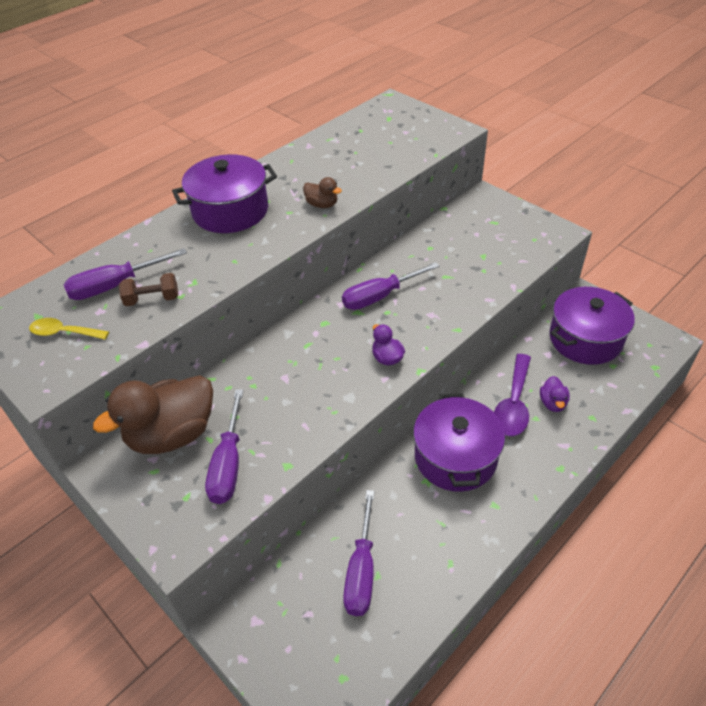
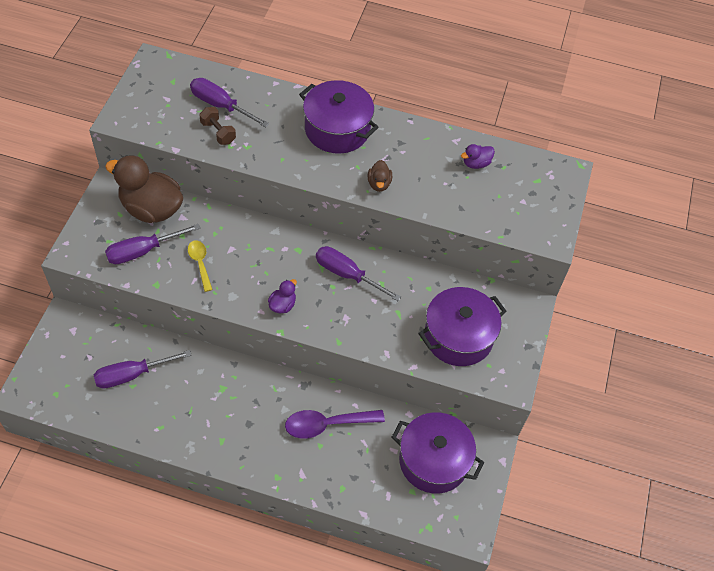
camera: 55 degrees right, 10 degrees up
(64, 333) = (165, 103): yellow spoon -> yellow spoon (200, 263)
(455, 457) = (253, 400): purple pot -> purple pot (458, 336)
(552, 403) = (342, 454): purple duck -> purple duck (476, 163)

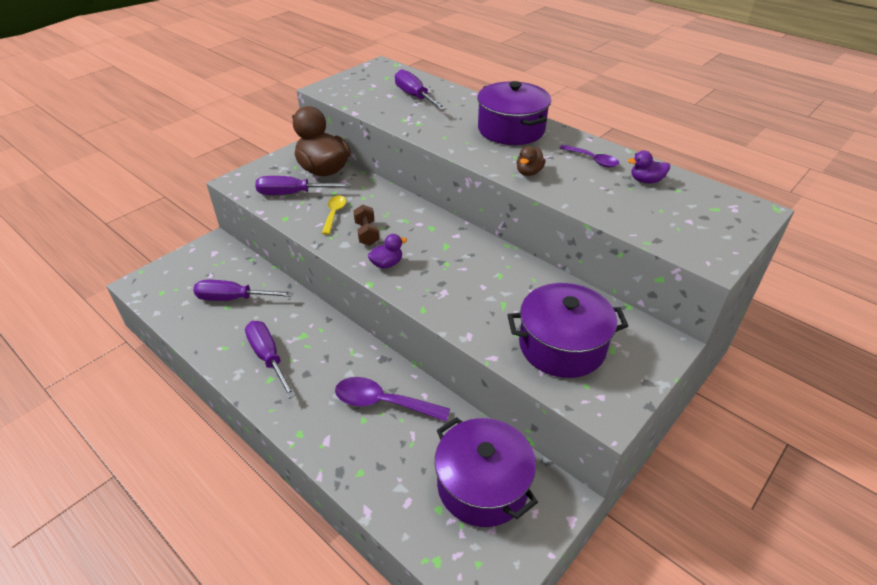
camera: 30 degrees right, 15 degrees down
(218, 132) = (399, 110): brown dumbbell -> brown dumbbell (367, 234)
(347, 275) = (468, 259): purple screwdriver -> purple screwdriver (268, 358)
(424, 150) = (592, 160): none -> purple spoon

